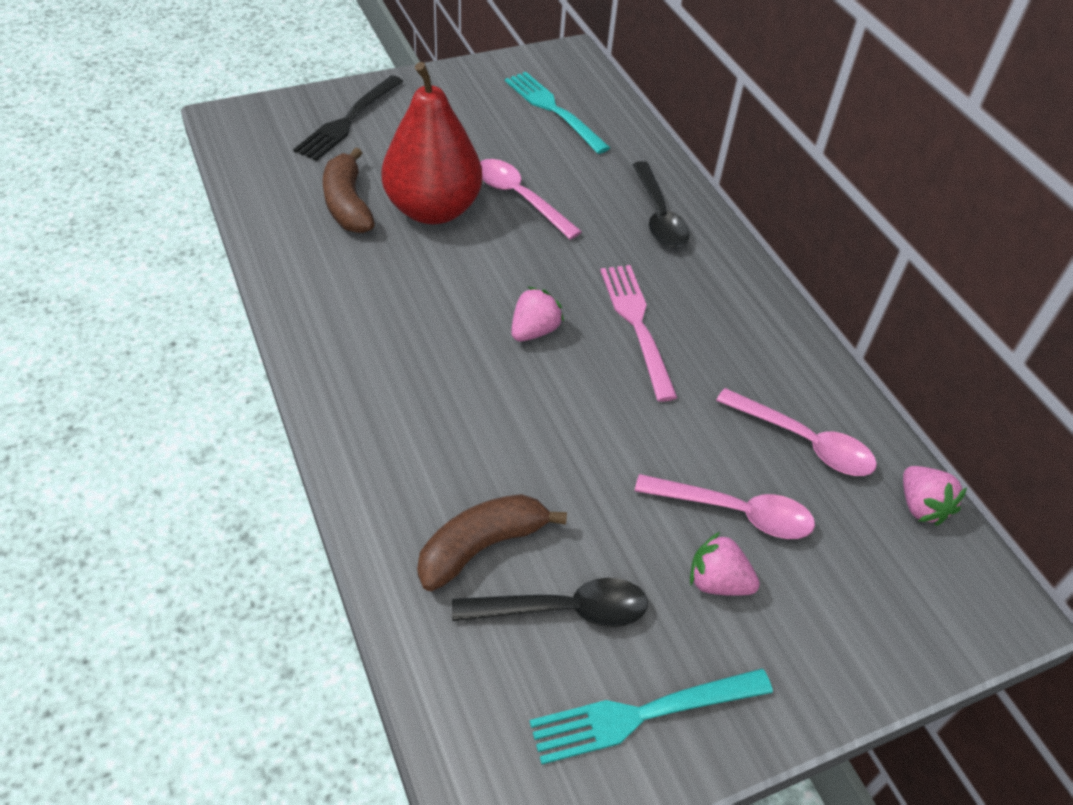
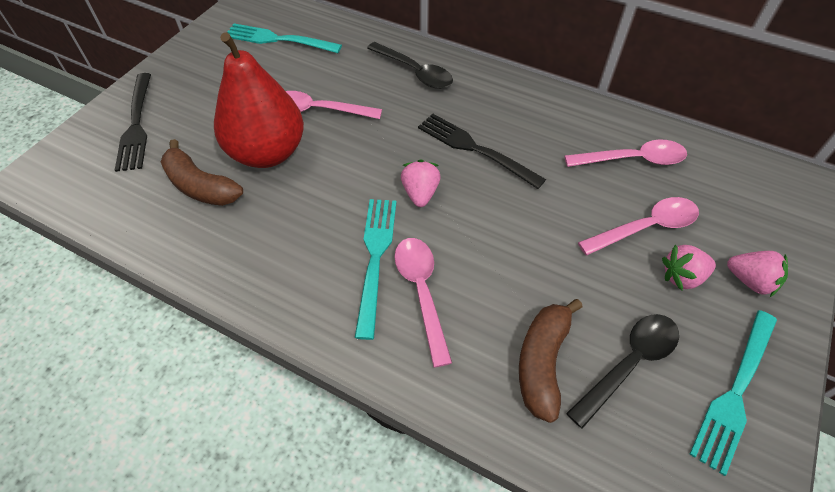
camera: 35 degrees left, 5 degrees up
(430, 359) = (375, 258): none -> turquoise fork
(439, 414) = (421, 292): none -> pink spoon
(637, 325) = (475, 149): pink fork -> black fork
(921, 506) = (719, 156): pink strawberry -> pink strawberry (750, 281)

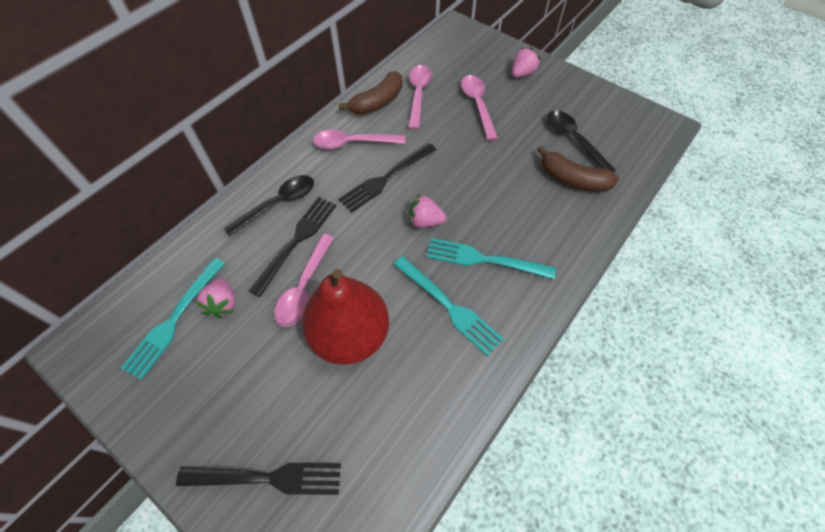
camera: 80 degrees left, 5 degrees up
(201, 186) = (380, 398): brown banana -> brown banana (377, 102)
(371, 94) = (296, 241): none -> black fork
(421, 292) = (517, 234): pink spoon -> pink spoon (353, 143)
(682, 277) = (516, 100): pink strawberry -> pink strawberry (223, 304)
(735, 392) = (590, 102): turquoise fork -> turquoise fork (449, 306)

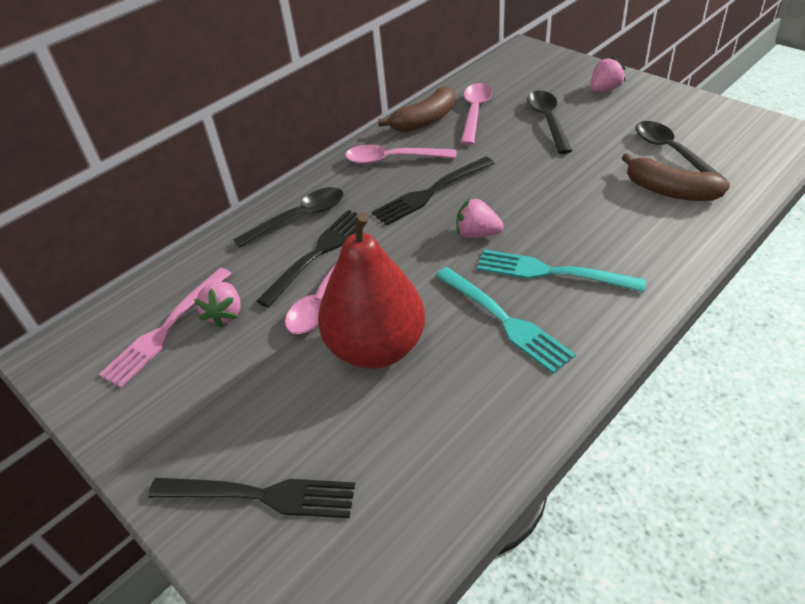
camera: 10 degrees right, 15 degrees down
(174, 319) = (166, 329): turquoise fork -> pink fork
(477, 105) = (547, 120): pink spoon -> black spoon

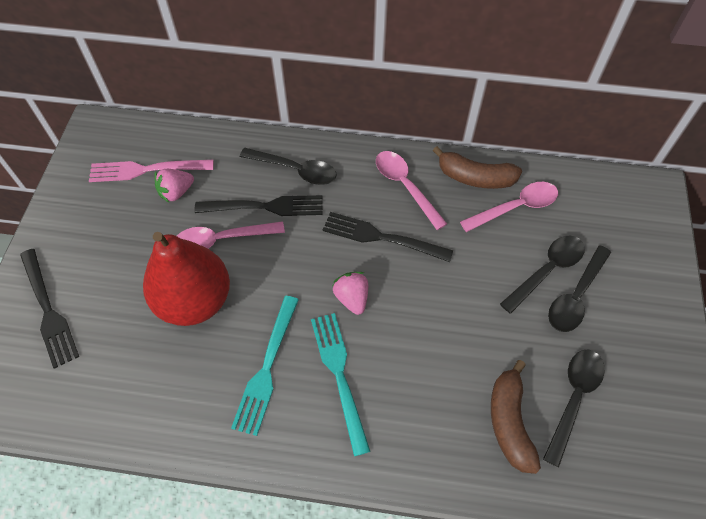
camera: 50 degrees right, 15 degrees up
(582, 117) = (575, 296): none -> black spoon
(604, 90) = (638, 294): pink strawberry -> none

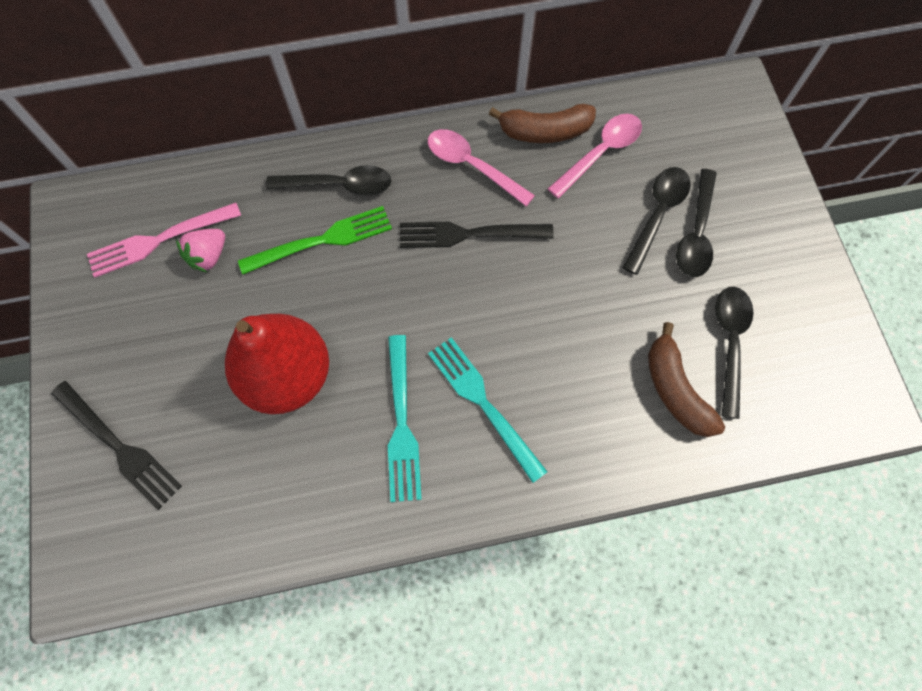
camera: 20 degrees left, 10 degrees up
(222, 240) = (288, 295): pink spoon -> none
(265, 207) = (322, 240): black fork -> green fork
(352, 298) = (463, 314): pink strawberry -> none

